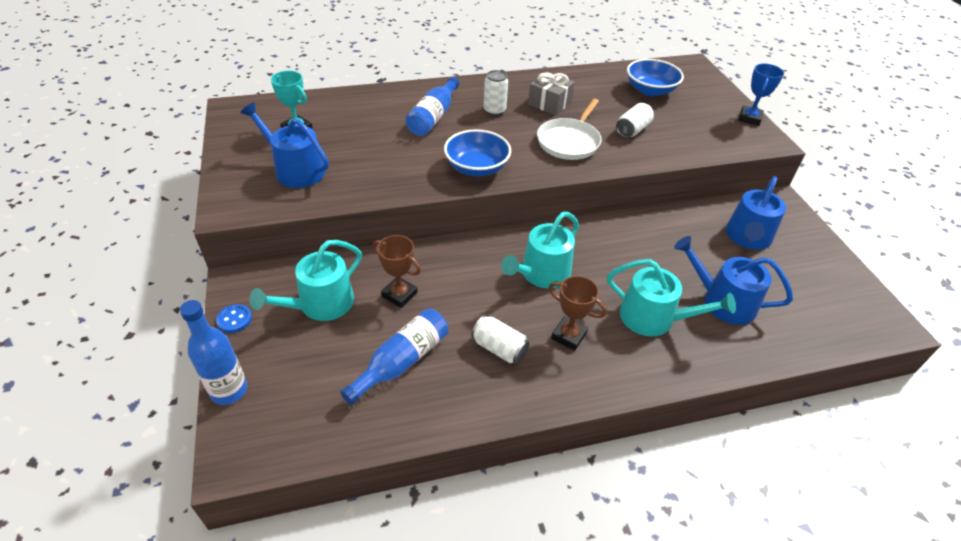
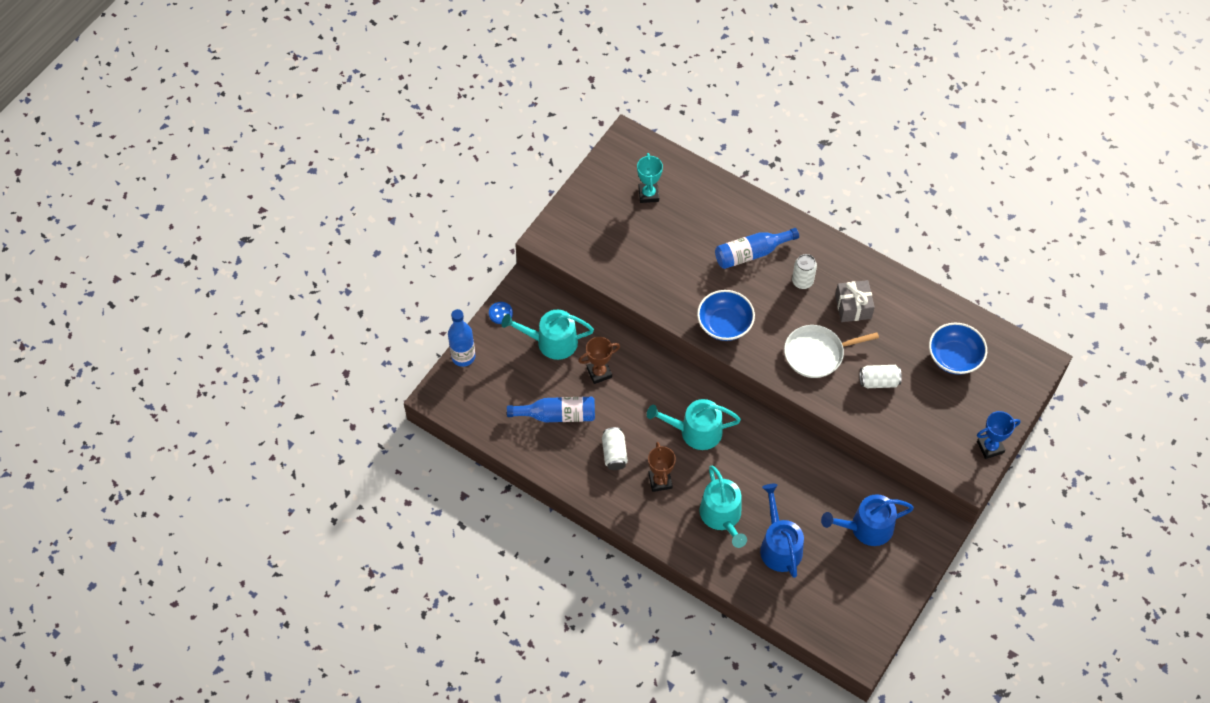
camera: 50 degrees right, 15 degrees up
(295, 170) = (612, 234): blue watering can -> none
(399, 294) = (599, 372): brown trophy -> brown trophy turned 75 degrees clockwise

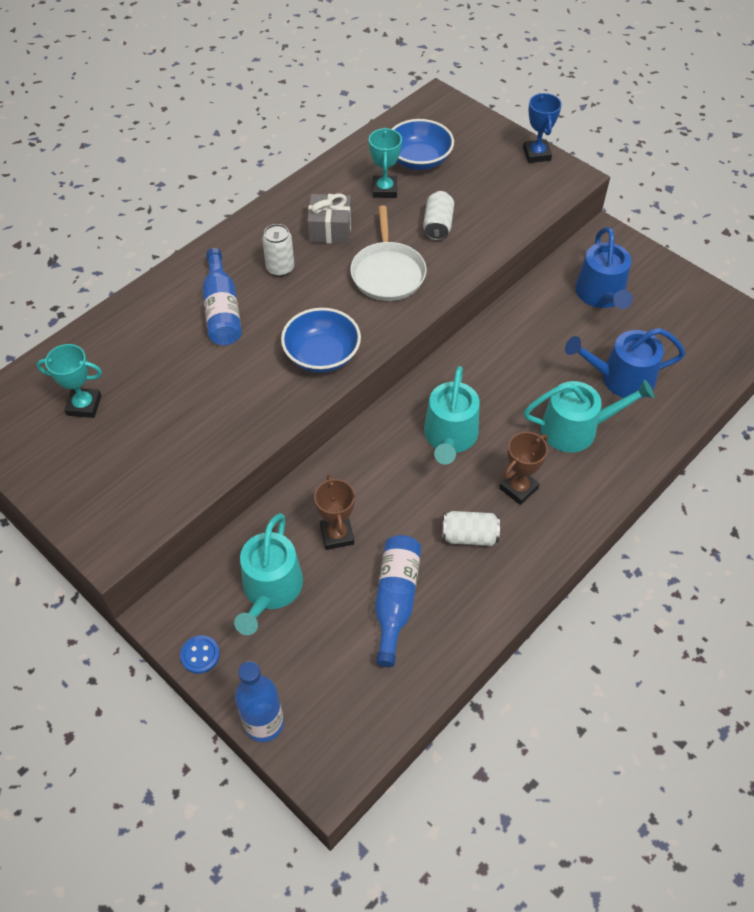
camera: 80 degrees left, 5 degrees down
(660, 481) = (518, 488): brown trophy -> brown trophy turned 45 degrees counterclockwise
(910, 337) = (384, 190): none -> turquoise trophy

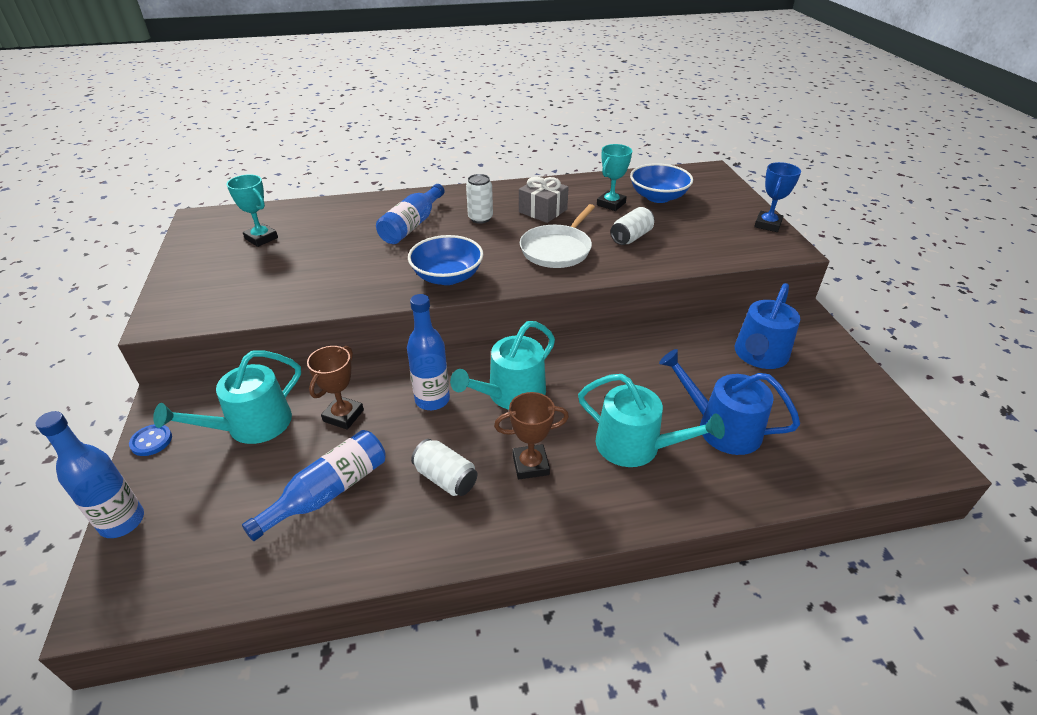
camera: 35 degrees right, 15 degrees down
(393, 478) = (432, 400): none -> blue bottle

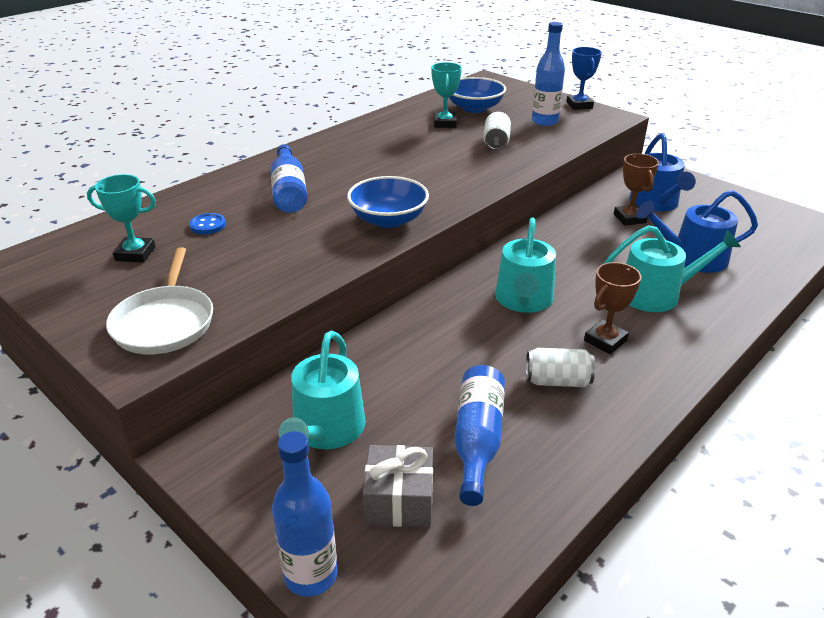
camera: 35 degrees left, 5 degrees down
(151, 441) = (234, 497): blue button -> blue button (207, 225)
(343, 415) = (405, 380): brown trophy -> brown trophy (629, 218)
(432, 400) = (466, 332): blue bottle -> blue bottle (544, 121)
(480, 218) = (347, 166): white can -> none
(543, 211) = (395, 144): grey gift -> grey gift (399, 500)
(557, 249) = (451, 169): white pan -> white pan (164, 322)

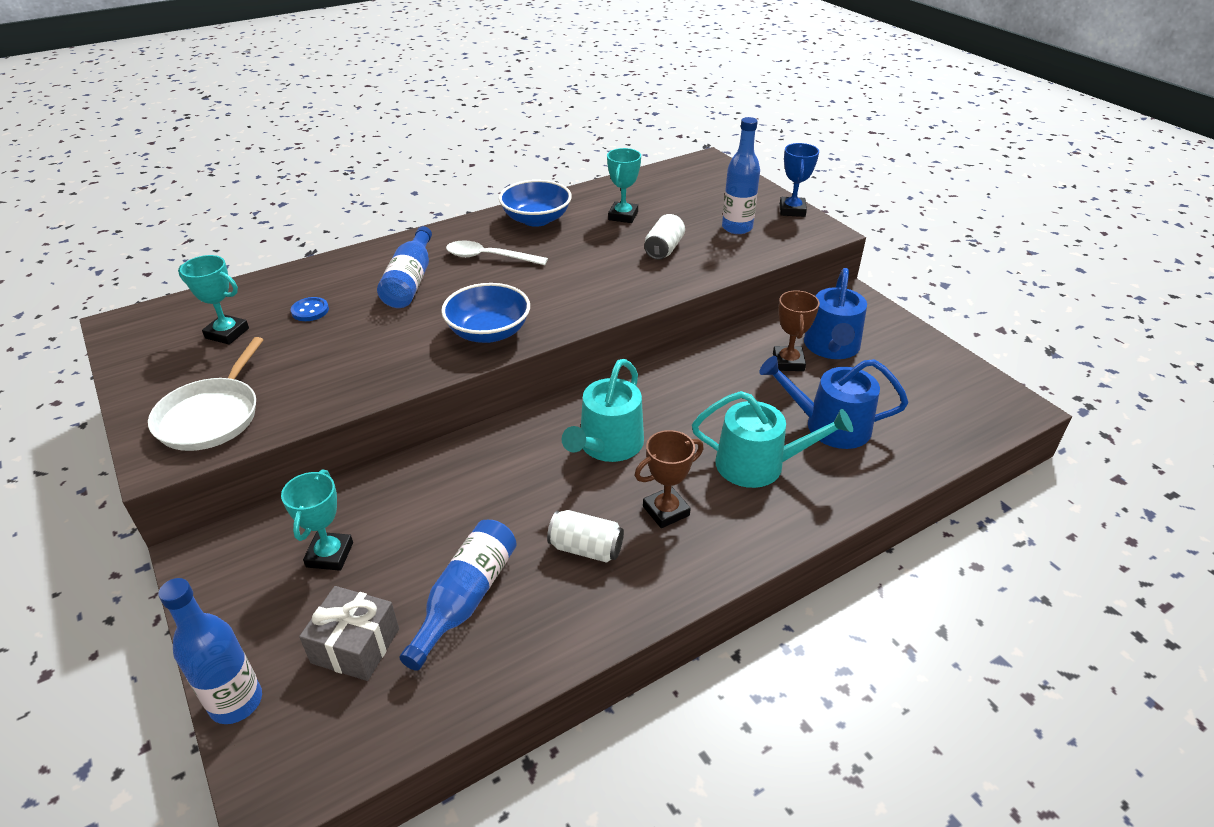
camera: 15 degrees right, 5 degrees up
(326, 430) = (329, 555): turquoise watering can -> turquoise trophy
(349, 165) = (489, 257): none -> white spoon
(474, 108) = (668, 199): blue bowl -> blue bowl (536, 219)

